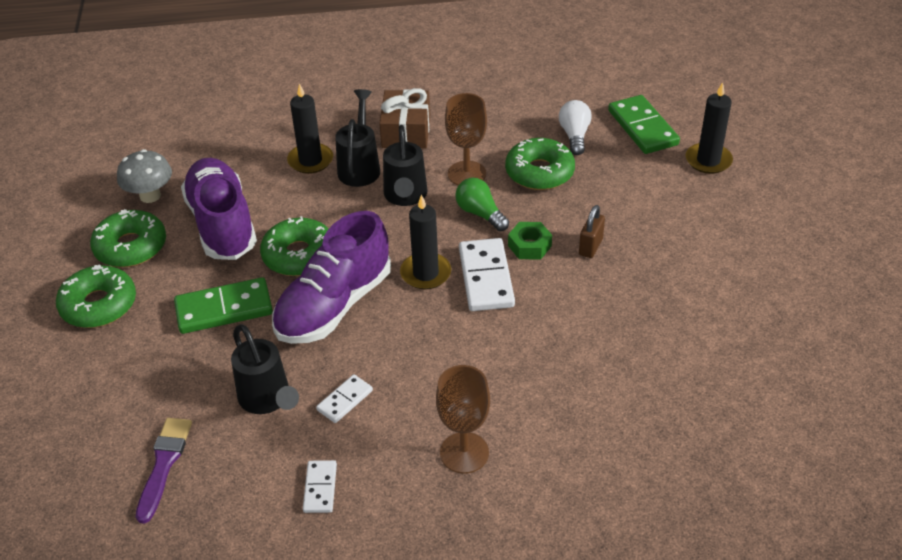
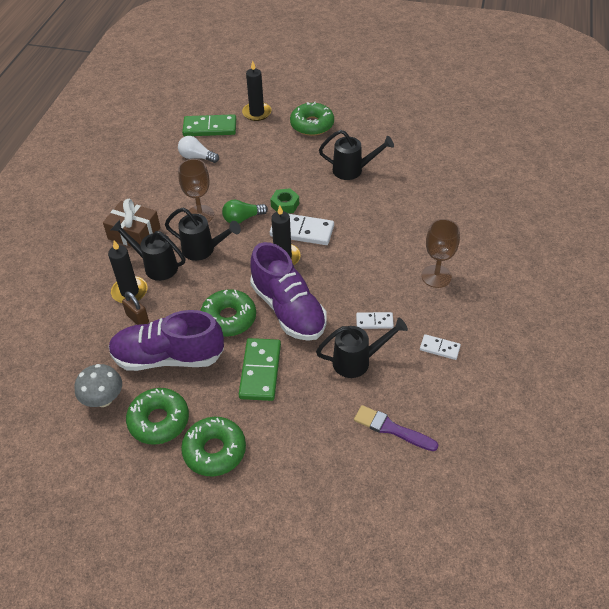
camera: 70 degrees left, 5 degrees up
(345, 400) = (374, 321): white domino -> white domino turned 60 degrees counterclockwise
(539, 172) = (221, 182): green donut -> green donut (312, 125)
(590, 247) = (300, 180): brown padlock -> brown padlock (137, 318)
(647, 297) = (353, 170): none -> black watering can

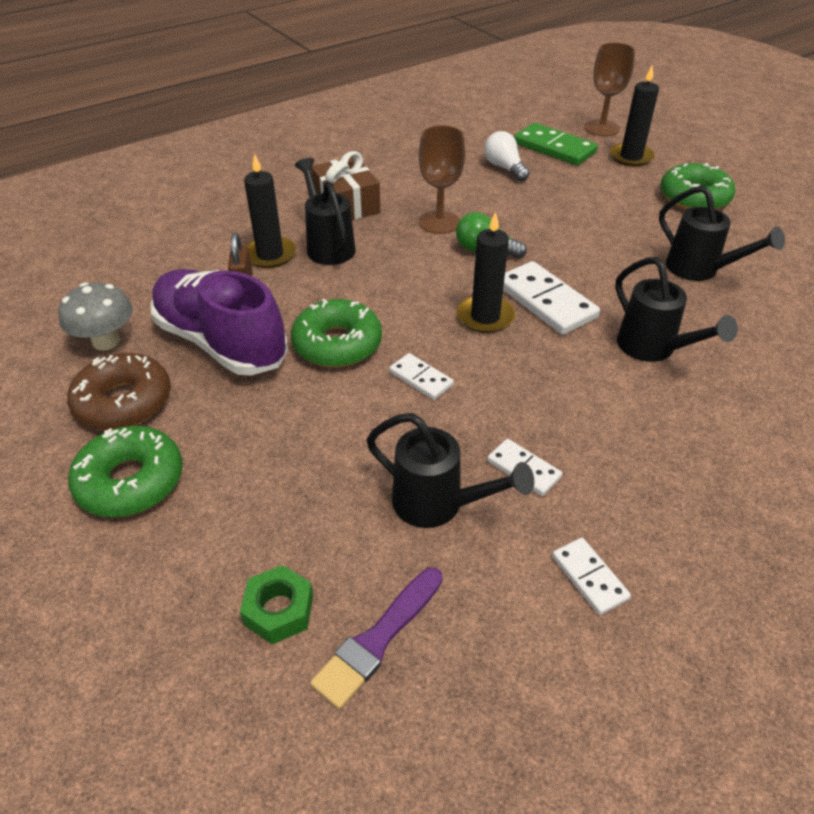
camera: 40 degrees right, 5 degrees down
(159, 421) = (123, 402): green donut -> brown donut
(203, 250) = (399, 258): black watering can -> black watering can (653, 349)
(260, 371) = (298, 427): green domino -> none
(285, 205) = (557, 262): green nut -> green nut (279, 610)
(288, 309) = (421, 378): purple shoe -> white domino
(391, 428) = (377, 639): purple brush -> purple brush turned 120 degrees counterclockwise
(436, 276) = (694, 470): brown goblet -> brown goblet (601, 128)

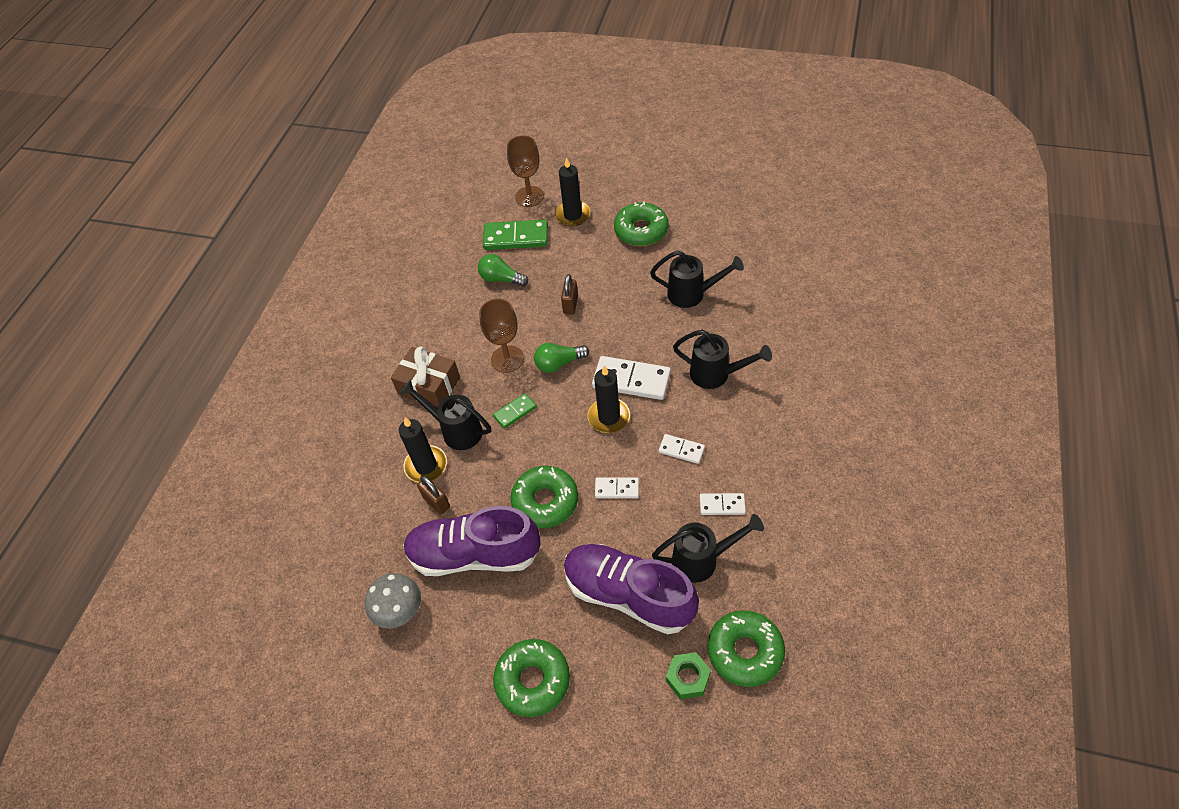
camera: 35 degrees left, 10 degrees up
(123, 402) = (466, 640): brown donut -> none
(317, 478) = (628, 595): none -> purple shoe
(377, 639) = (745, 651): purple brush -> green donut
(397, 262) = (515, 412): none -> green domino
(504, 168) = (501, 279): white light bulb -> green light bulb
(550, 215) = (570, 305): none -> brown padlock
(589, 577) = (802, 541): white domino -> white domino (681, 450)

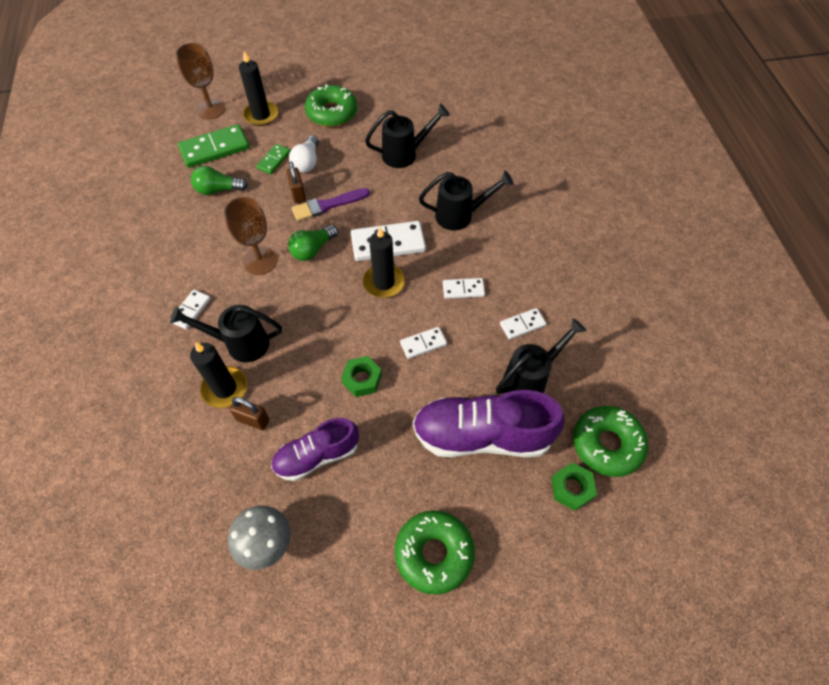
camera: 30 degrees left, 5 degrees up
(429, 386) = (191, 310): brown gift -> white domino
(475, 554) = (317, 456): purple shoe -> purple shoe, size x0.63
(515, 412) = (291, 307): green domino -> green domino (274, 160)
(545, 501) = (362, 379): green donut -> green nut
(592, 324) = (327, 205): none -> purple brush
(593, 275) = (307, 162): none -> white light bulb

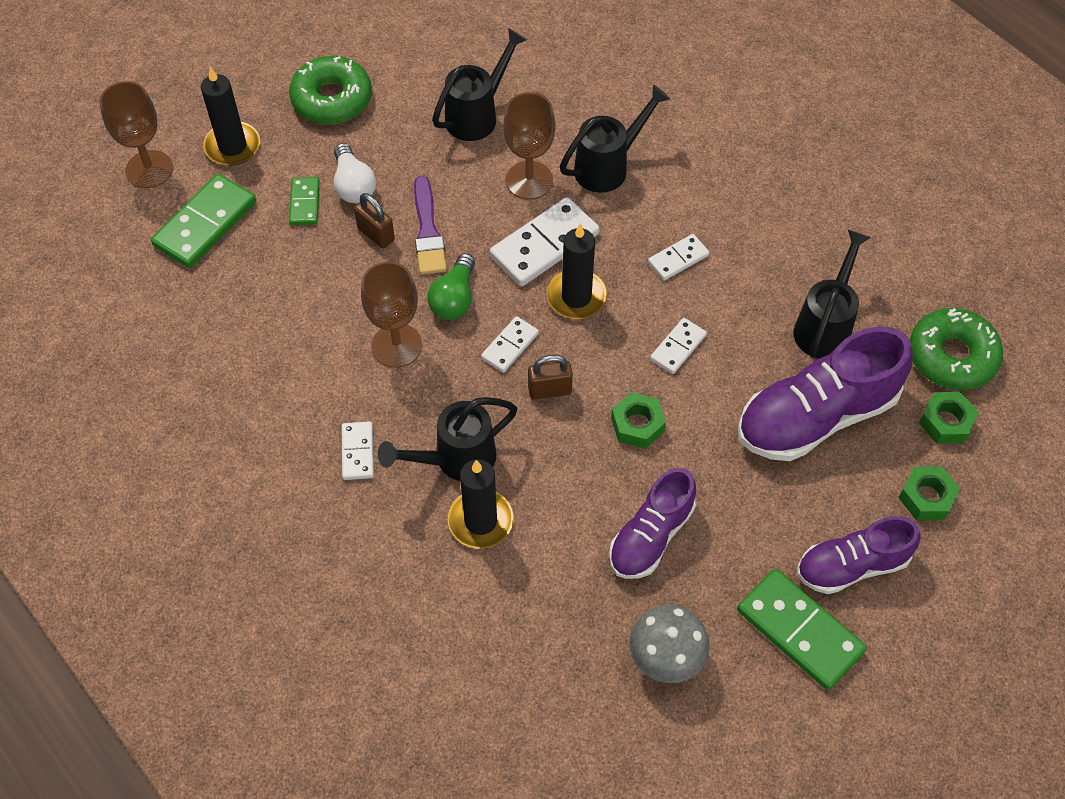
camera: 30 degrees left, 0 degrees up
(218, 190) = (260, 279): green light bulb -> none
(253, 420) = (545, 538): brown padlock -> brown padlock (549, 390)
(327, 205) = (428, 231): purple brush -> purple brush turned 45 degrees counterclockwise
(365, 579) = (799, 631): none -> green domino
(407, 203) = (529, 180): none -> brown goblet
(434, 553) = (852, 565): green donut -> purple shoe
(521, 534) = (926, 497): none -> green nut
(522, 325) = (775, 268): white domino -> white domino (510, 346)

